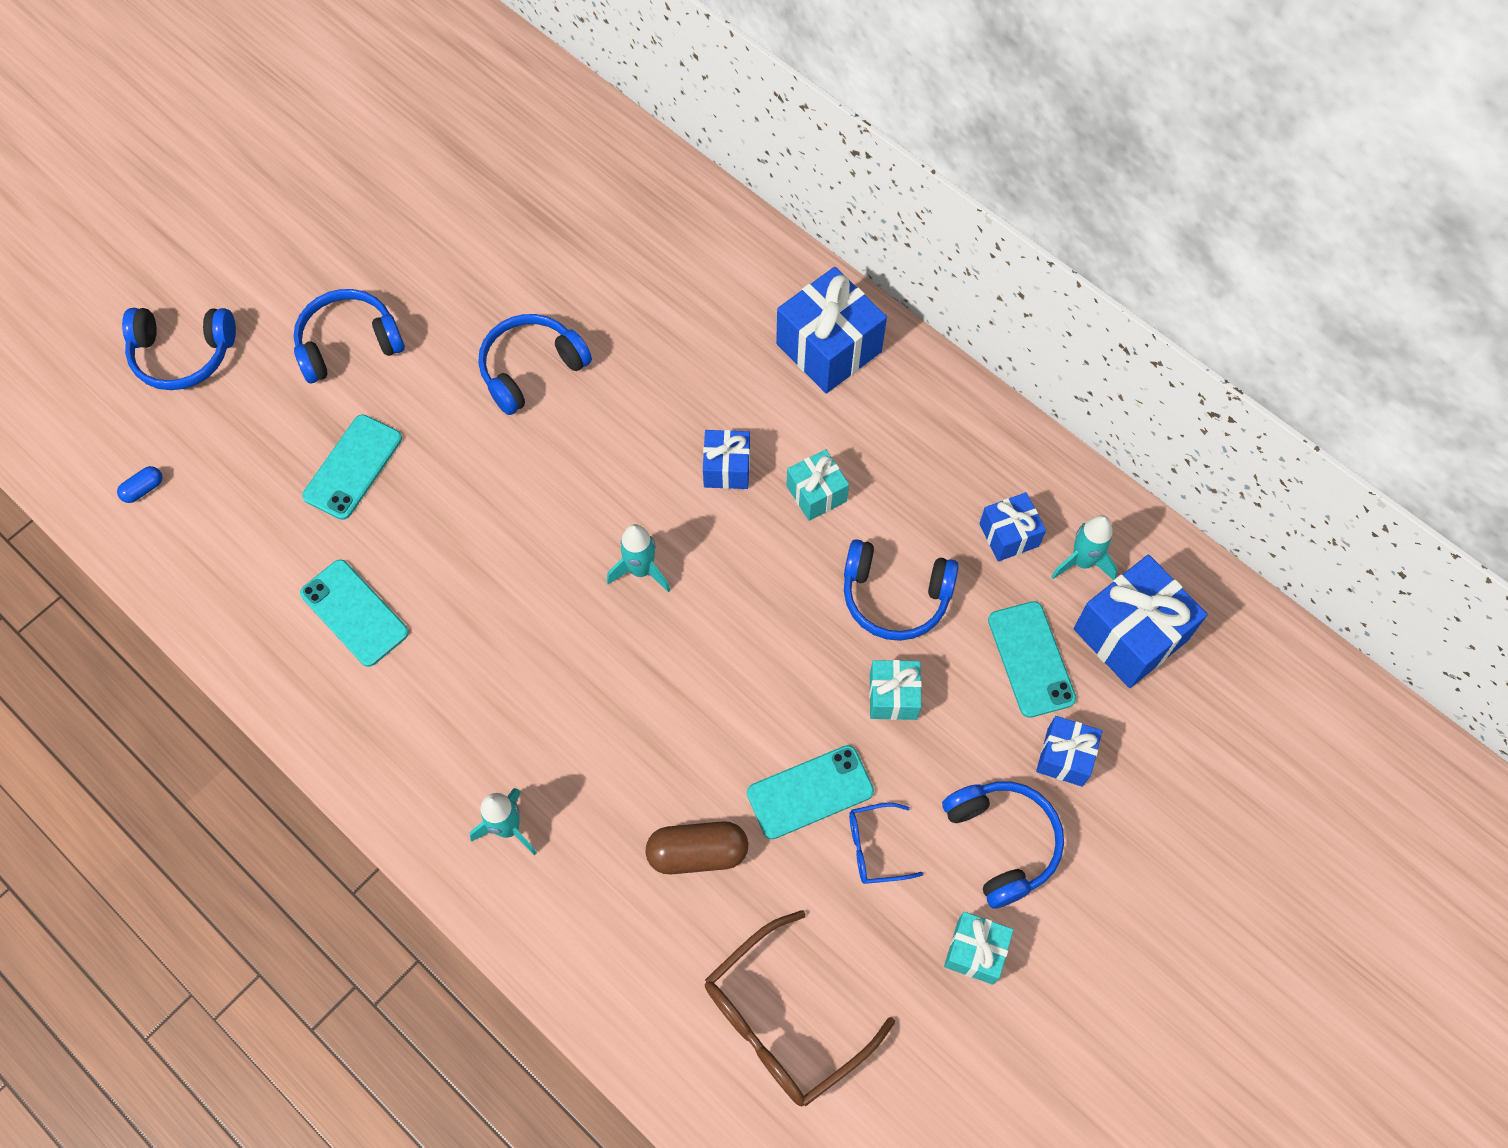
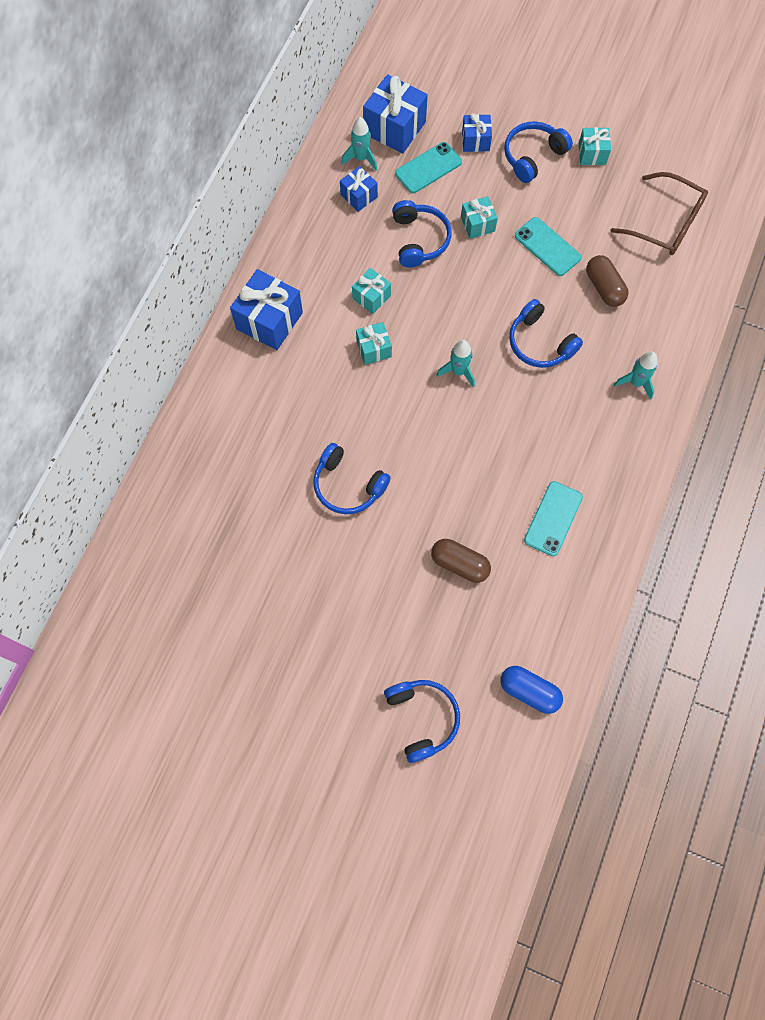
camera: 110 degrees left, 5 degrees up
(143, 489) = (529, 691): blue capsule -> blue capsule, size x1.96
(349, 344) = (372, 609): blue headphones -> blue headphones (540, 343)
(353, 467) = (459, 564): turquoise phone -> brown capsule
(726, 468) = (374, 349): blue gift -> turquoise gift
(875, 847) = (562, 209): blue glasses -> none

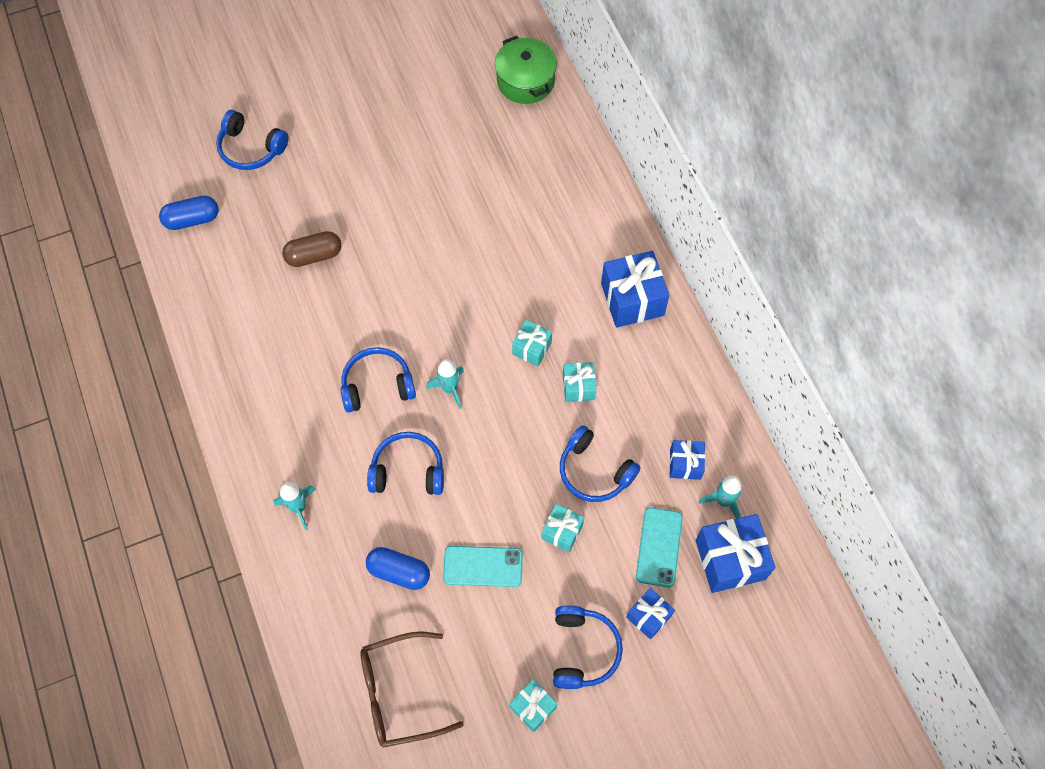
camera: 135 degrees right, 5 degrees down
(141, 565) = (525, 81): none -> green pot
(348, 485) = (445, 239): blue headphones -> blue headphones (377, 385)
(553, 518) = (273, 342): turquoise phone -> none
(604, 288) = (399, 572): brown capsule -> blue capsule

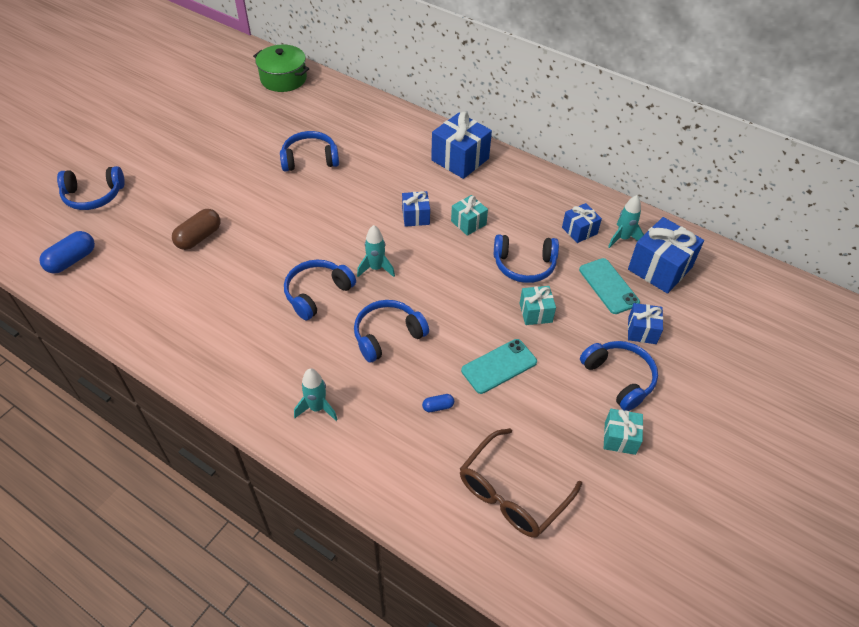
camera: 35 degrees left, 15 degrees down
(399, 572) = (438, 407): blue capsule -> blue capsule, size x0.51
(478, 213) = (310, 159): none -> blue headphones
(532, 348) = (415, 216): turquoise gift -> blue gift

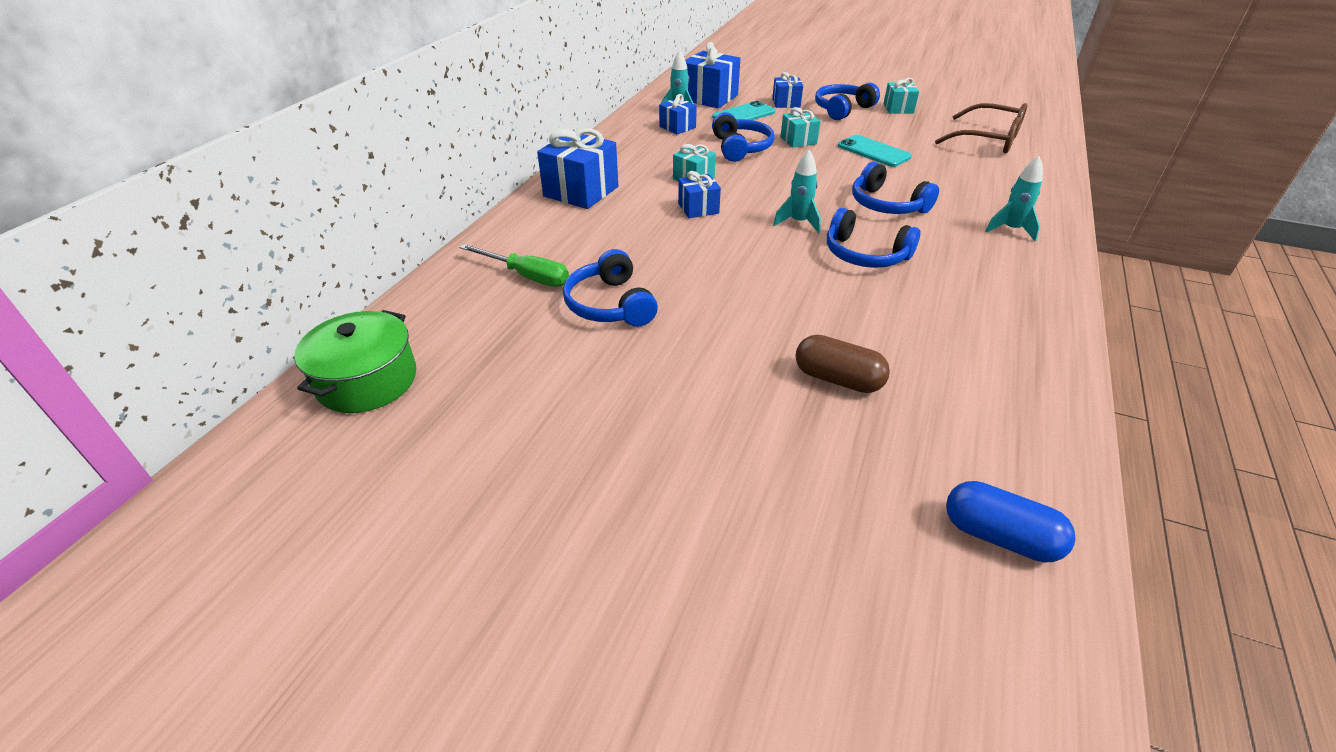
camera: 100 degrees left, 10 degrees down
(93, 196) = (816, 578): blue headphones -> none
(354, 129) = (527, 276): none -> green screwdriver
(438, 407) = (943, 173): blue capsule -> none

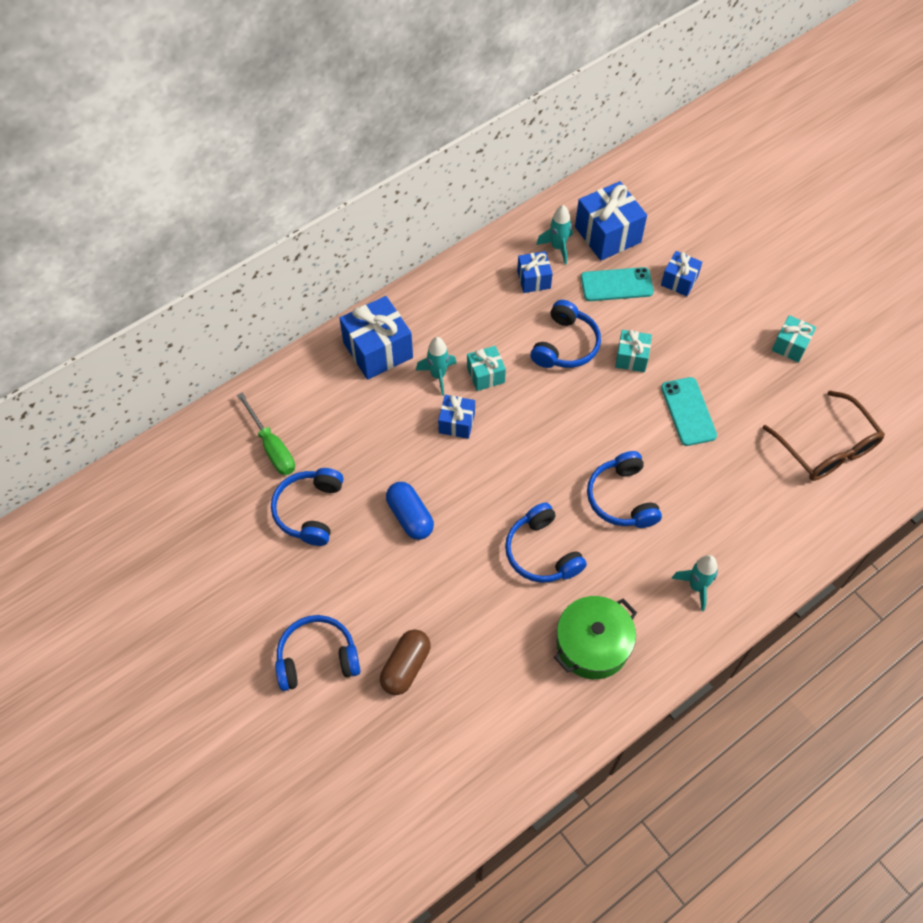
camera: 30 degrees right, 20 degrees up
(367, 380) = (120, 507): green pot -> green pot (592, 645)
(798, 223) = (523, 484): turquoise rocket -> turquoise rocket (438, 375)
(837, 379) = (405, 667): brown capsule -> brown capsule turned 60 degrees clockwise
(842, 109) = (727, 321): blue headphones -> blue headphones (317, 658)
(999, 536) = (392, 830): blue capsule -> blue capsule (410, 516)

